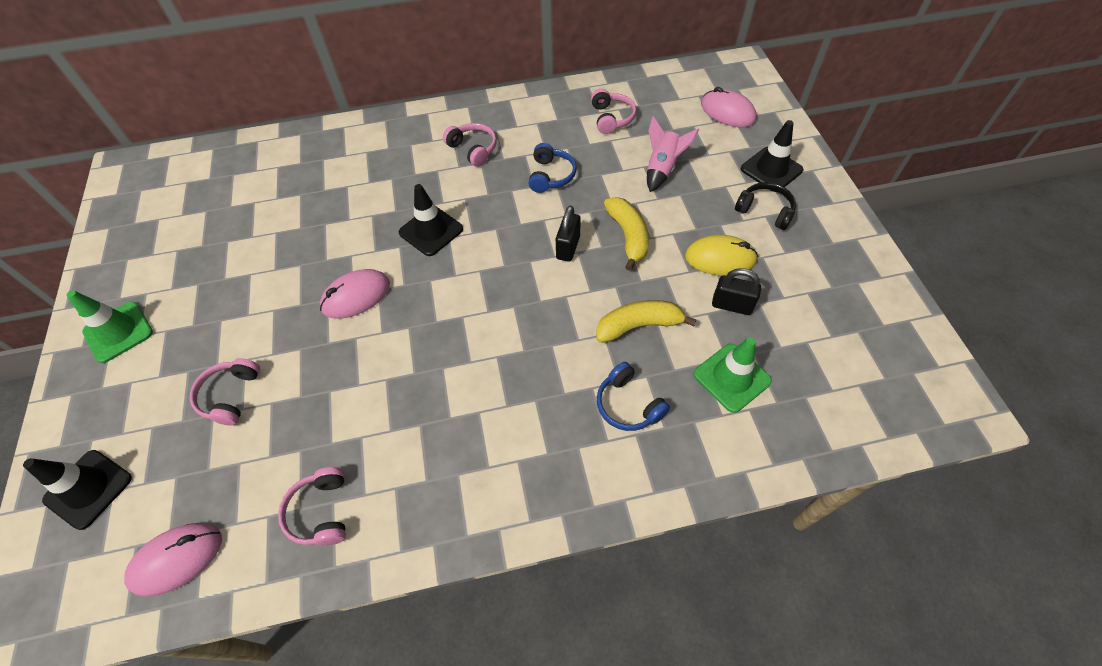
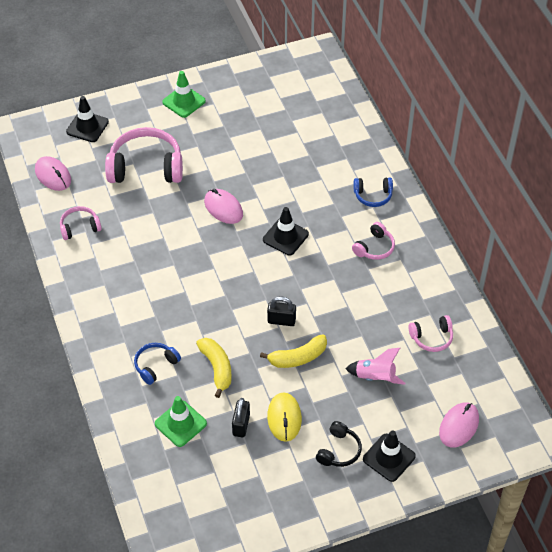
camera: 80 degrees right, 5 degrees down
(230, 395) = (146, 167): pink headphones -> pink headphones, size x1.96
(551, 175) = (354, 302): blue headphones -> blue headphones (373, 195)

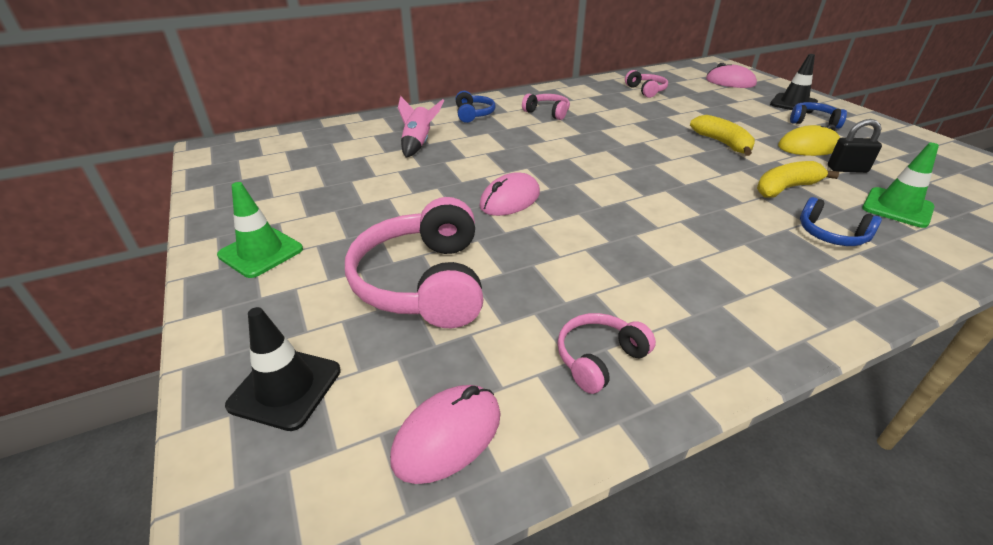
camera: 95 degrees left, 15 degrees down
(80, 227) = (599, 359): pink headphones -> pink headphones turned 75 degrees clockwise
(281, 320) = (679, 153): black padlock -> none
(285, 237) = (549, 156): black traffic cone -> none
(339, 450) = (813, 122): black headphones -> blue headphones
(375, 377) = (711, 110): pink rocket -> pink rocket (418, 144)

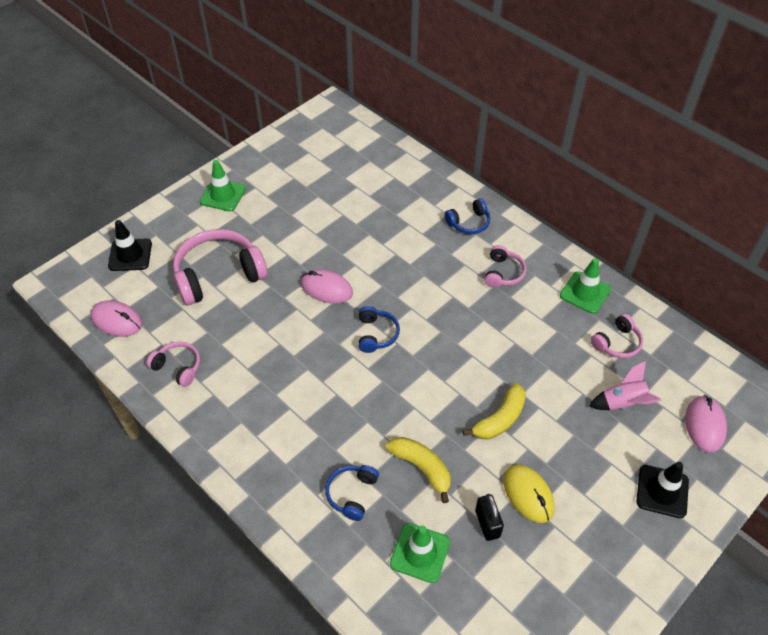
camera: 70 degrees right, 15 degrees up
(418, 144) = (391, 209): pink rocket -> pink rocket (623, 403)
(588, 90) = (585, 293): none -> green traffic cone
(813, 122) = (607, 506): blue headphones -> blue headphones (376, 334)

